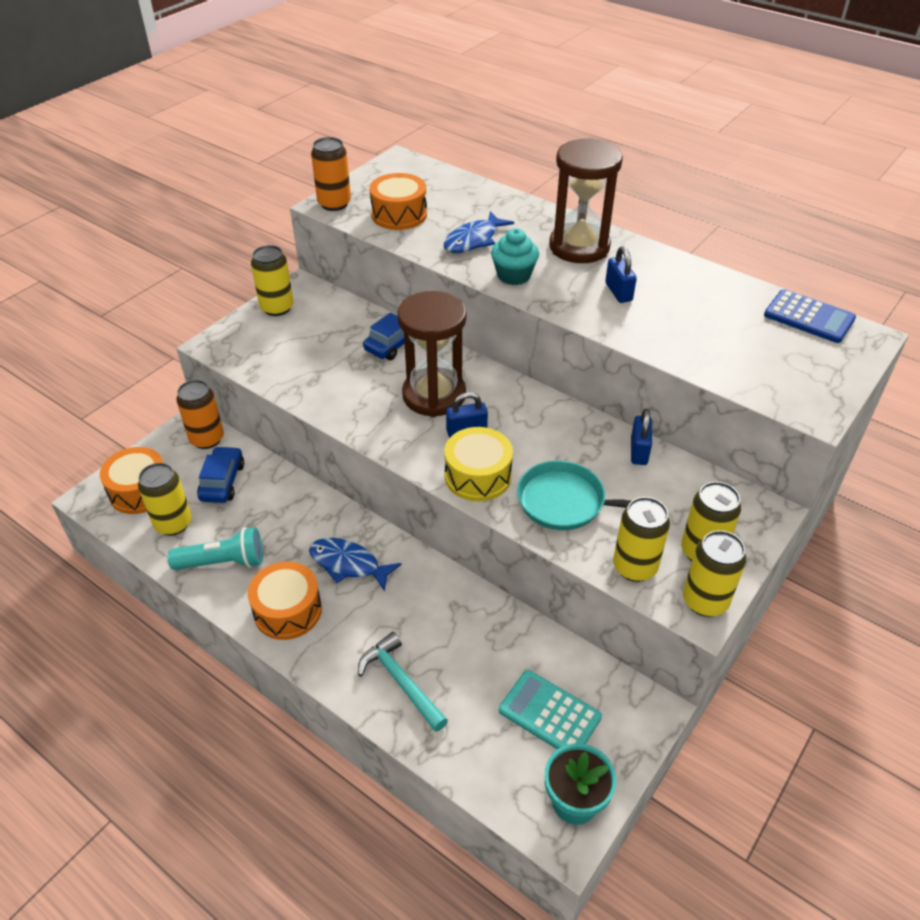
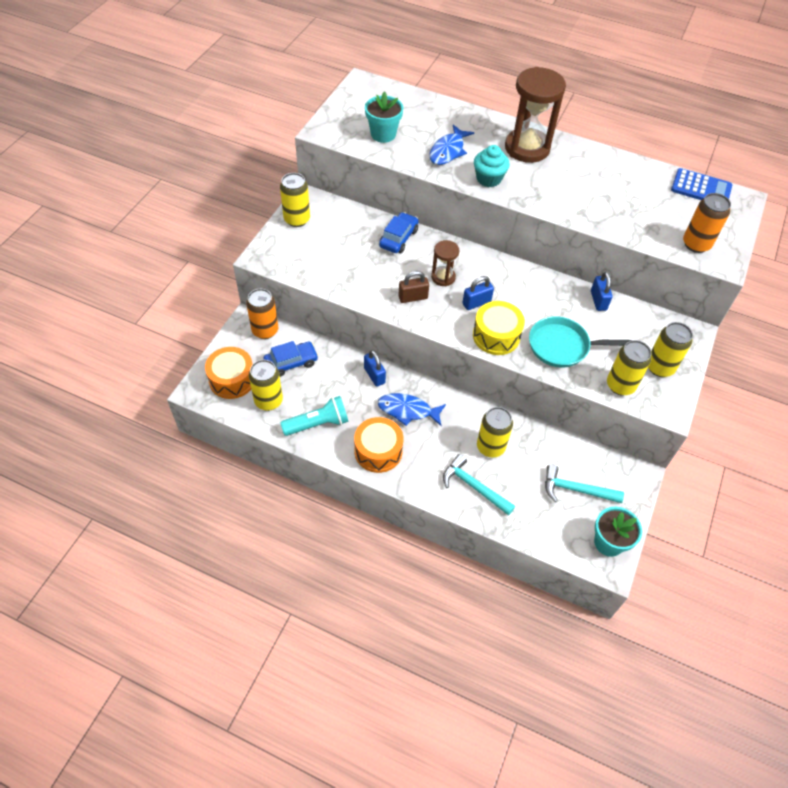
camera: 15 degrees left, 10 degrees up
(222, 481) = (291, 363): blue car -> blue car turned 75 degrees clockwise
(334, 204) = (329, 130): orange can -> orange can (696, 244)
(384, 414) = (413, 297): none -> brown padlock
(399, 215) = (383, 134): orange drum -> turquoise flower pot
(434, 395) = (443, 277): brown hourglass -> brown hourglass, size x0.52
(549, 714) = (576, 490): turquoise calculator -> turquoise hammer
(618, 292) = (567, 184): blue padlock -> blue padlock (374, 375)
(705, 601) = (671, 401): yellow can -> yellow can (490, 447)

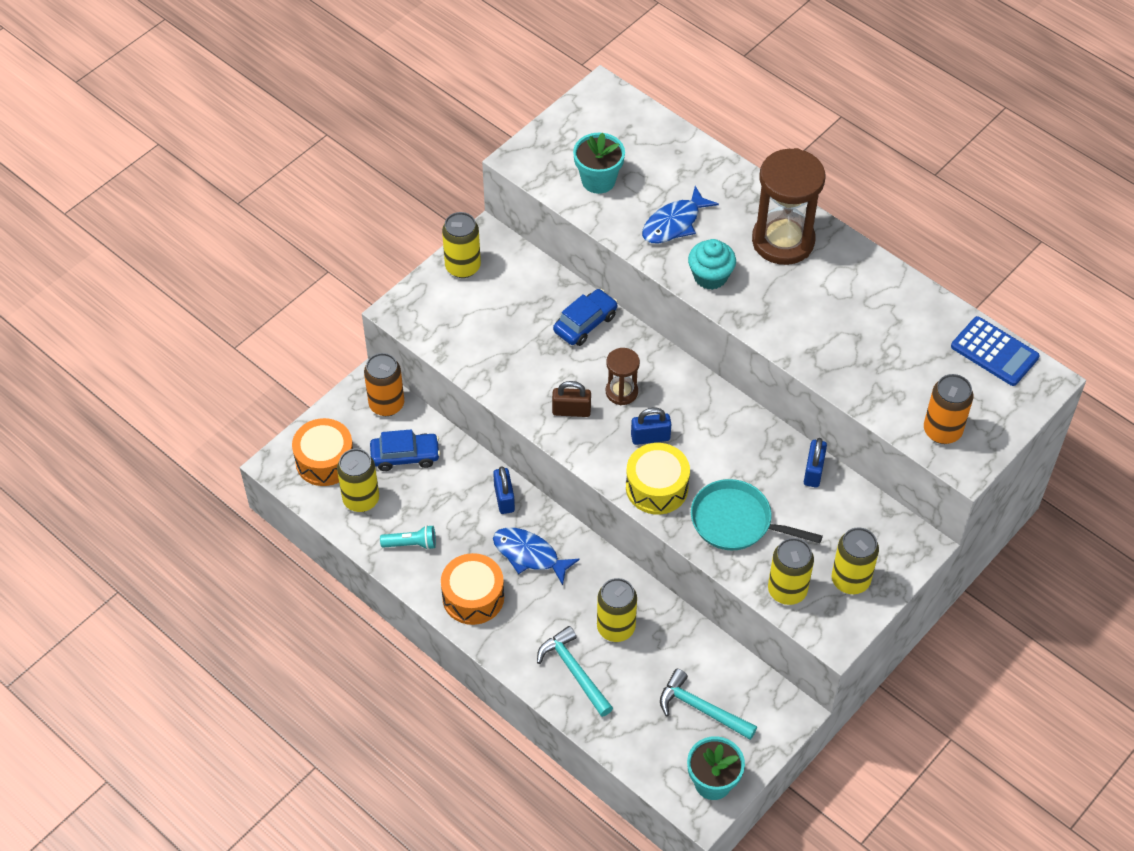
camera: 20 degrees right, 0 degrees up
(318, 424) = (411, 544): turquoise flashlight -> turquoise flashlight, size x0.65

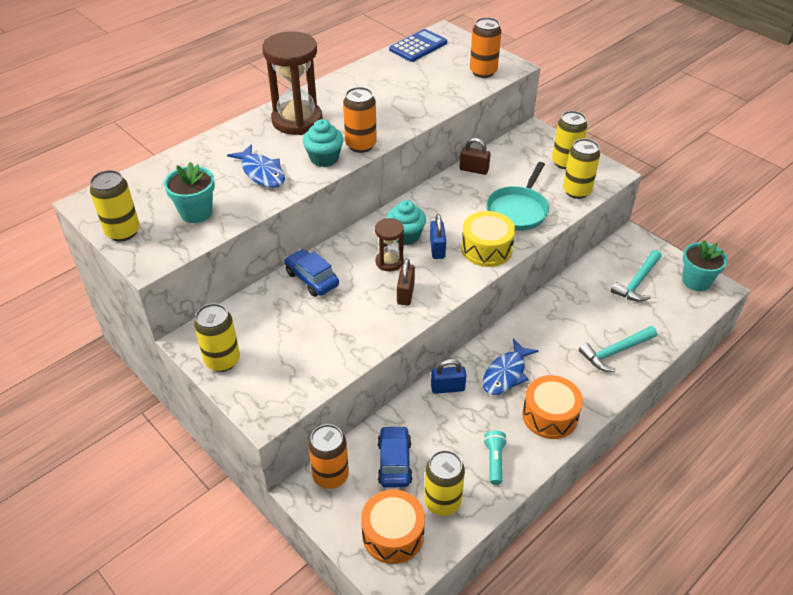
camera: 85 degrees left, 10 degrees down
(616, 628) = (573, 324): yellow can -> yellow can (123, 232)
(669, 405) = (406, 236): none -> turquoise cupcake
(742, 308) = (361, 145): none -> orange can
(813, 471) = (474, 170): blue padlock -> brown padlock

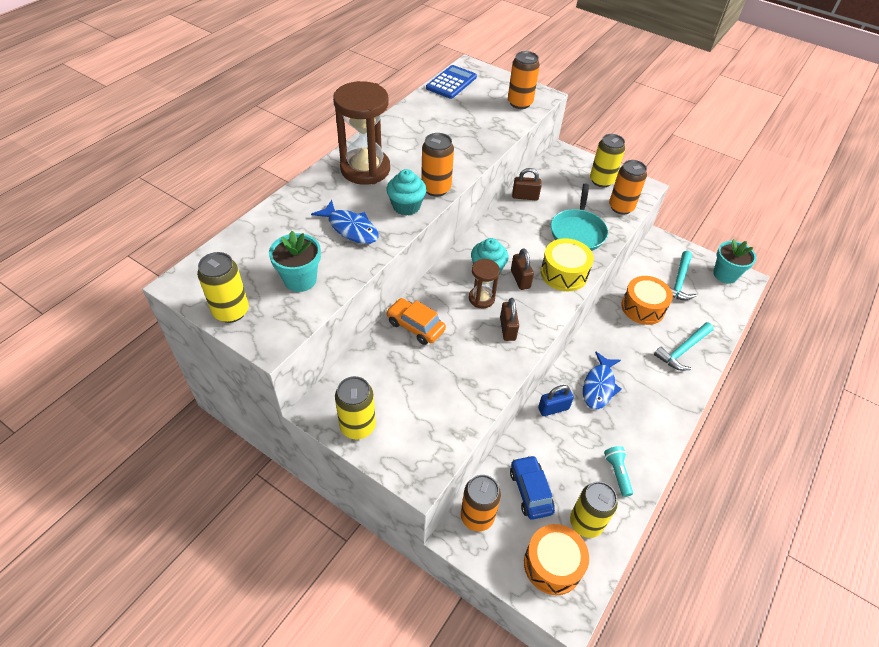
camera: 15 degrees left, 5 degrees up
(312, 279) = (415, 326): blue car -> orange car
(437, 249) = (520, 279): blue padlock -> brown padlock
(550, 415) = (649, 420): orange drum -> orange drum (643, 307)
(576, 191) = (621, 207): yellow can -> orange can

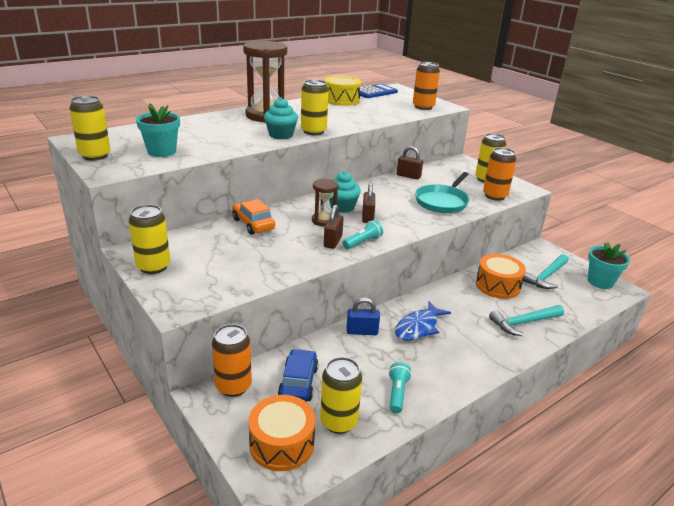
camera: 20 degrees right, 20 degrees down
(350, 228) = (226, 137): blue fish -> none
(436, 188) = (313, 131): orange can -> yellow can
(536, 321) = (362, 242): none -> turquoise flashlight
(564, 273) = (411, 221): yellow drum -> yellow drum (341, 100)

